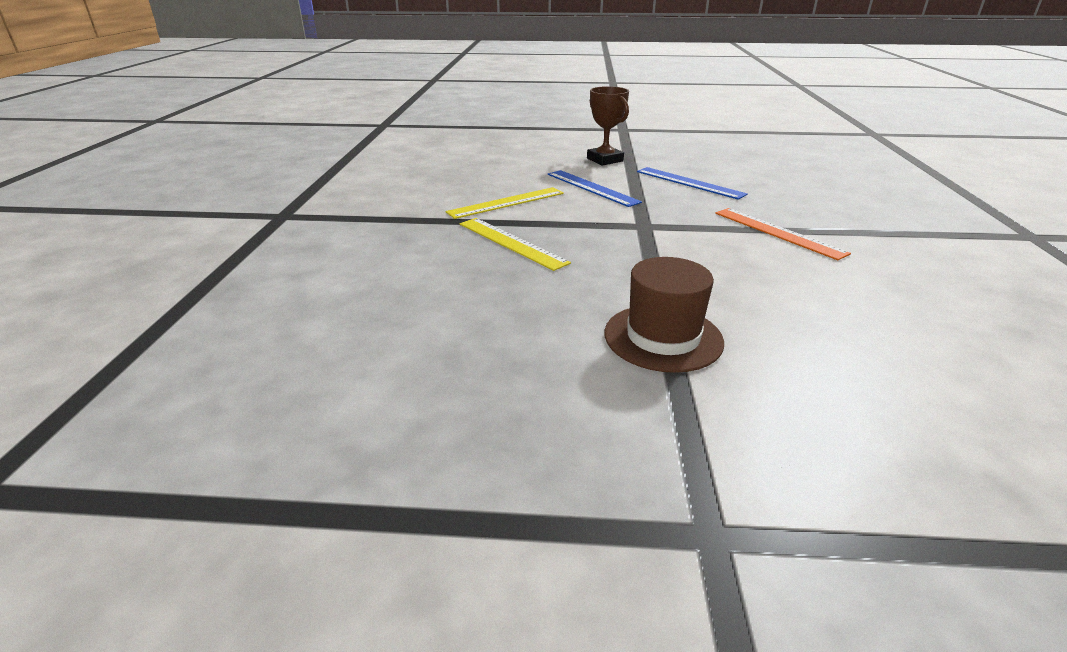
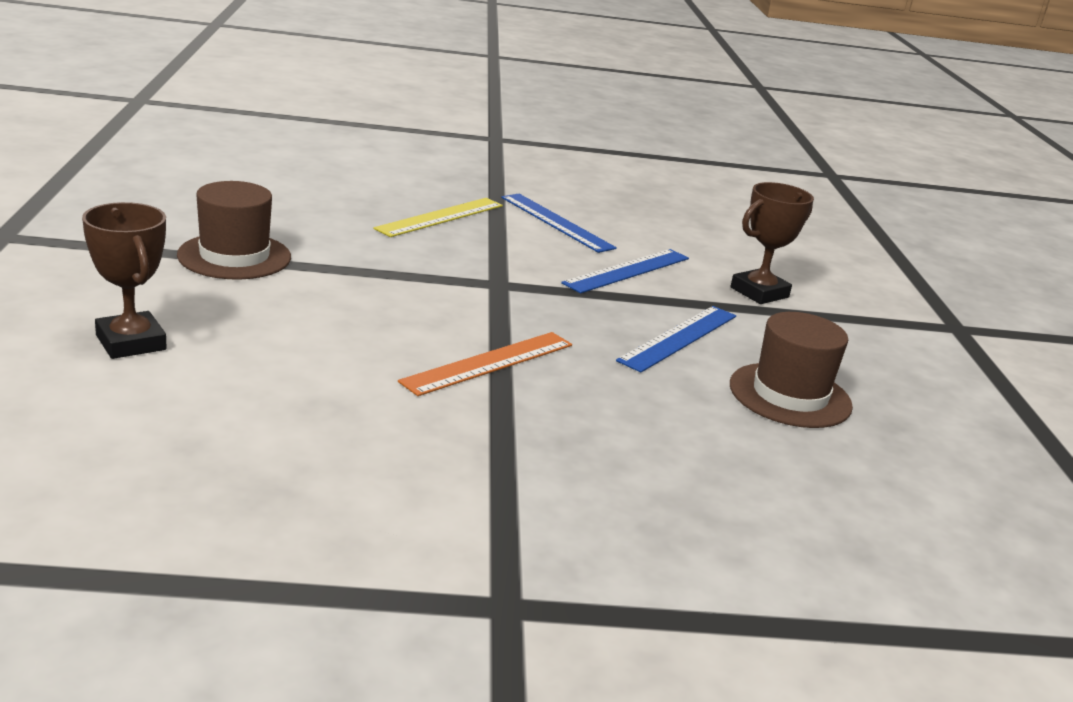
camera: 80 degrees right, 5 degrees down
(506, 202) = (556, 222): yellow ruler -> blue ruler
(739, 166) = (790, 395): none -> brown hat
(900, 377) = (131, 342): none -> brown trophy

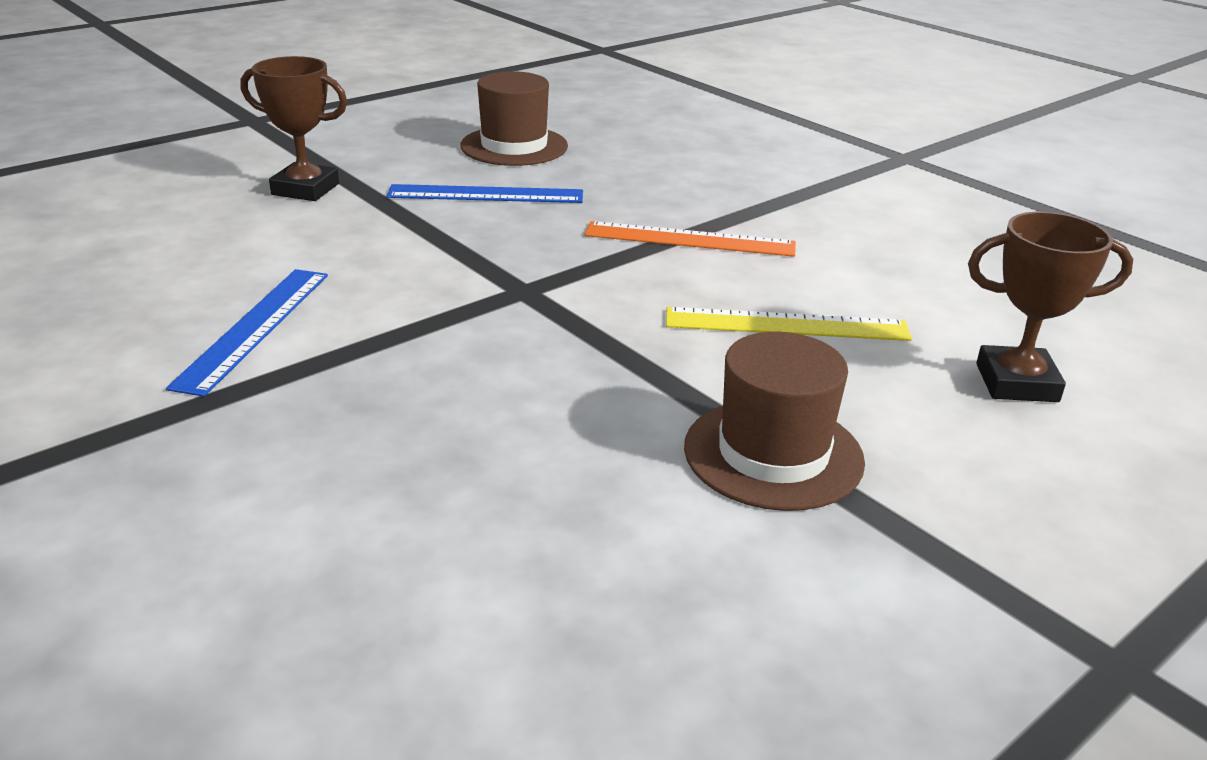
camera: 125 degrees left, 5 degrees up
(131, 342) = (1016, 383): brown trophy -> brown trophy turned 75 degrees clockwise
(440, 217) = (374, 400): yellow ruler -> yellow ruler (786, 324)
(627, 270) = (358, 249): blue ruler -> none

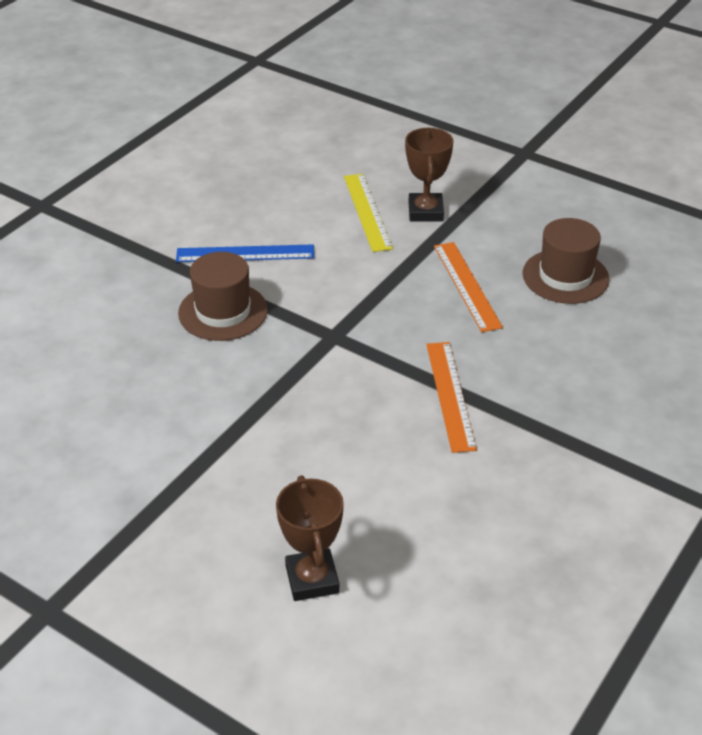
camera: 75 degrees right, 10 degrees up
(486, 194) = (466, 286): blue ruler -> orange ruler
(773, 454) = (190, 468): brown hat -> brown hat (223, 312)
(786, 324) = (343, 459): yellow ruler -> yellow ruler (367, 212)

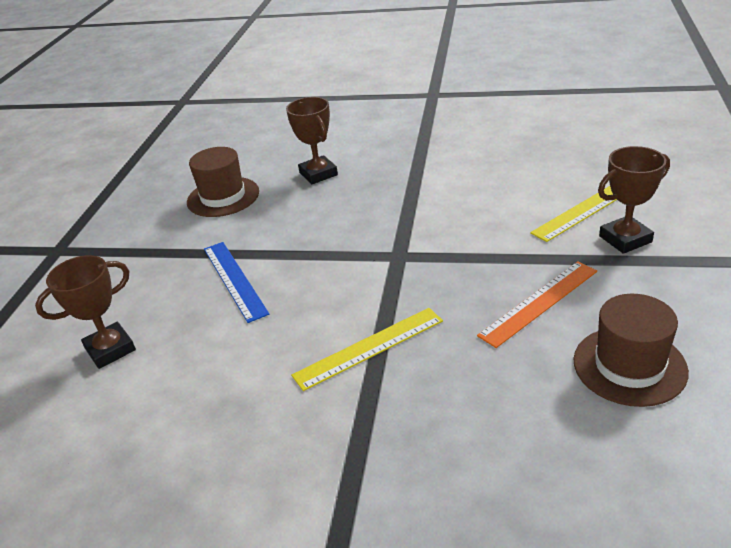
camera: 70 degrees right, 5 degrees down
(120, 341) = (318, 174): none -> brown trophy
(223, 312) = (383, 197): brown hat -> brown hat (223, 197)
(245, 254) = (461, 179): blue ruler -> blue ruler (234, 280)
(450, 395) = (369, 348): orange ruler -> yellow ruler

